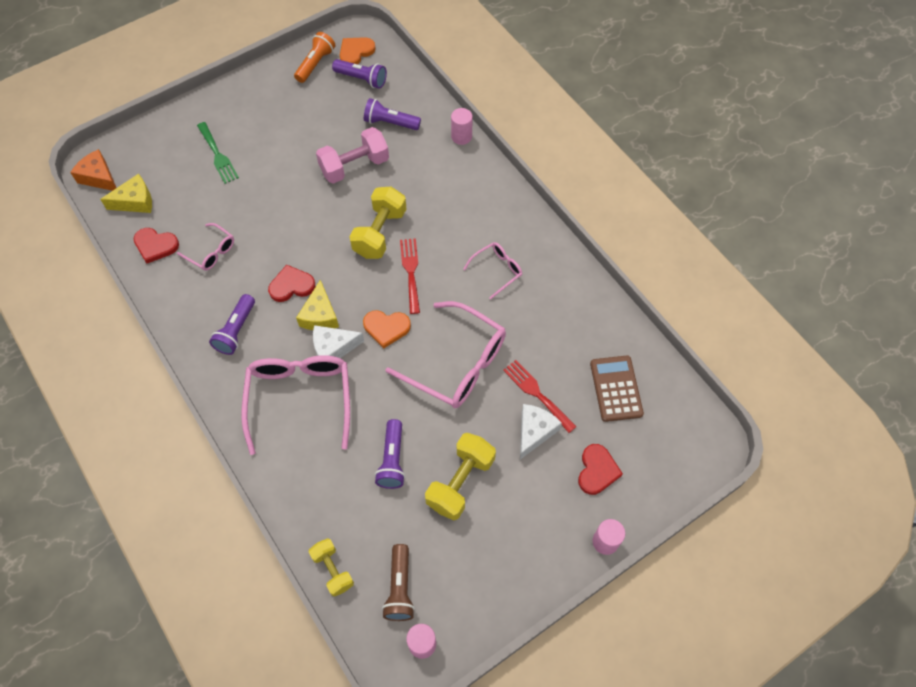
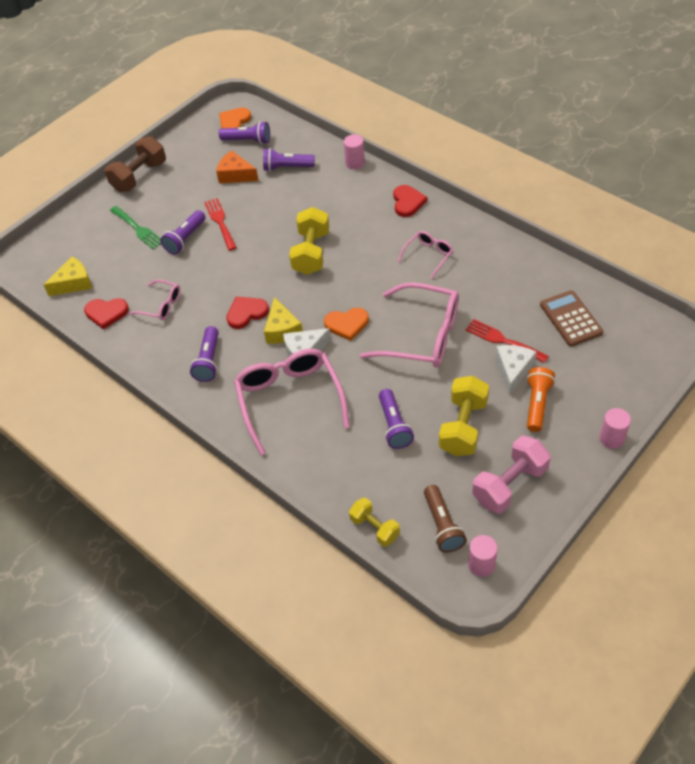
camera: 10 degrees left, 10 degrees down
(99, 177) = (31, 272): orange cheese -> orange cheese (235, 175)
(239, 92) = (139, 176): none -> brown dumbbell
(260, 180) = (185, 239): none -> purple flashlight
(315, 64) = (201, 139): orange flashlight -> orange flashlight (537, 404)
(354, 166) = (268, 208): pink dumbbell -> pink dumbbell (509, 485)
(411, 271) = (351, 275): red fork -> red fork (220, 222)
(597, 470) = (581, 385): red heart -> red heart (407, 202)

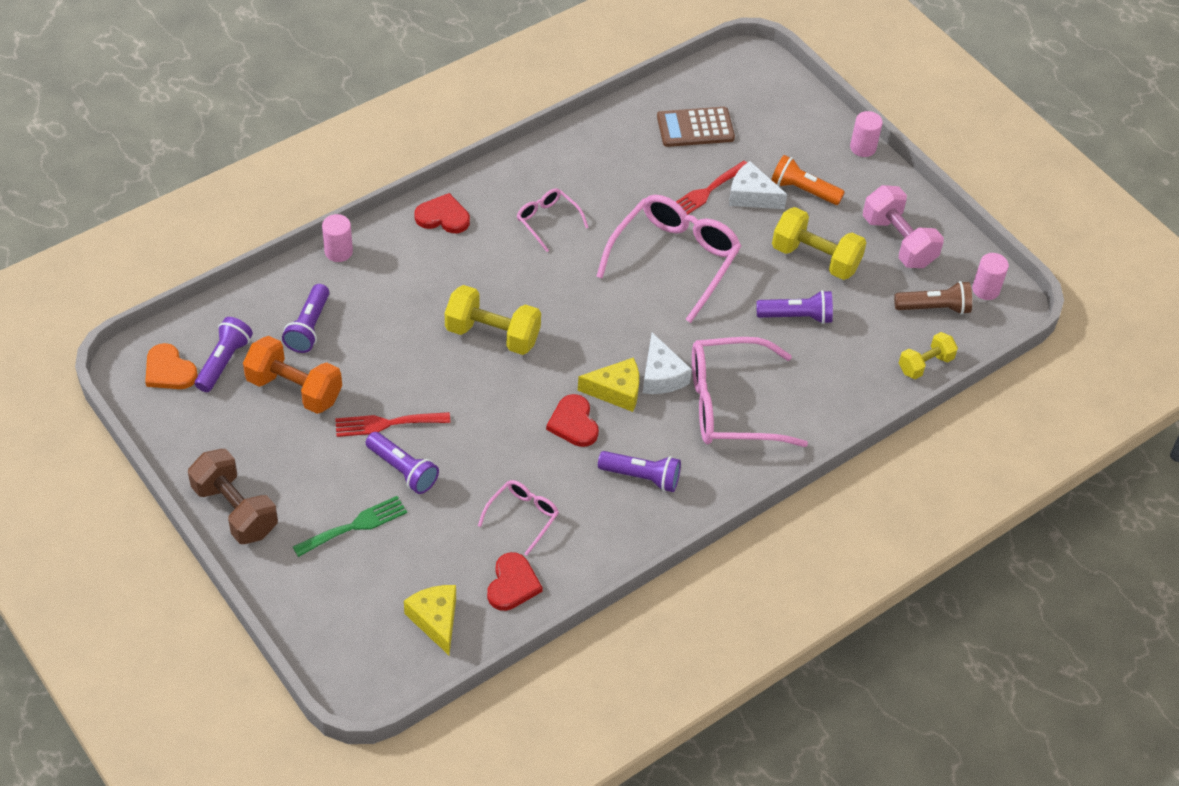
camera: 85 degrees left, 0 degrees up
(235, 175) = (294, 389): orange cheese -> orange dumbbell
(347, 324) = (631, 325): orange heart -> none

